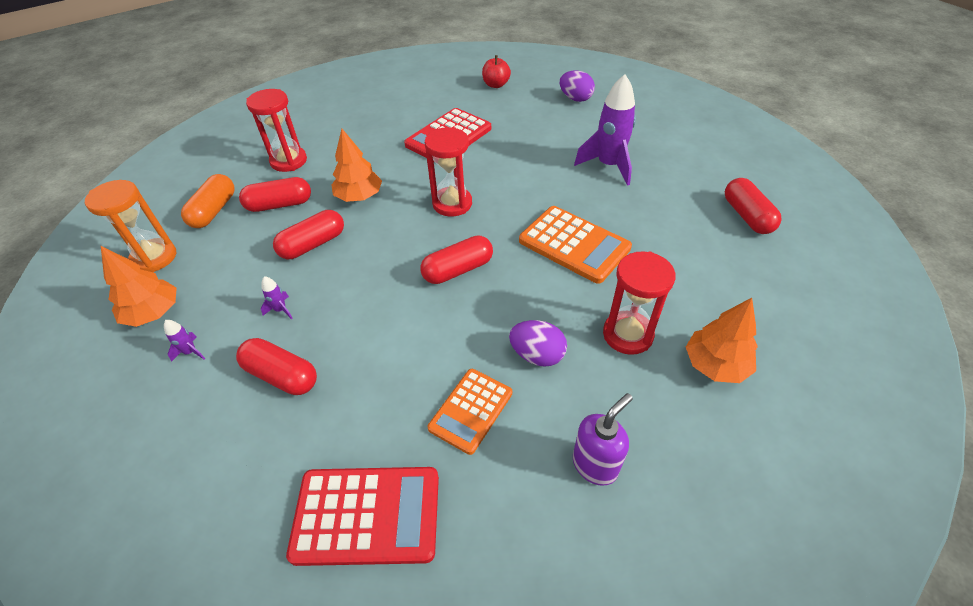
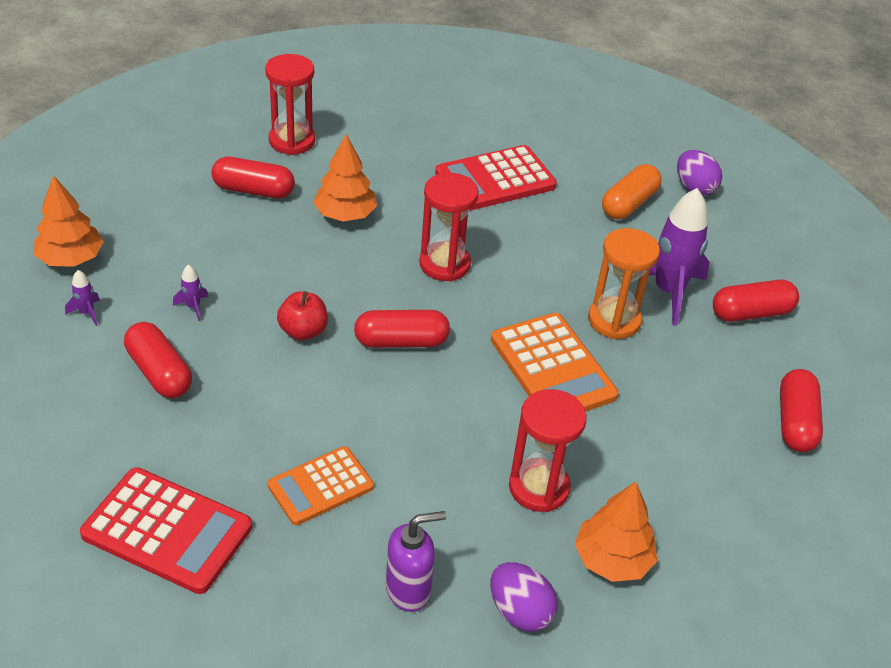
camera: 20 degrees right, 5 degrees down
(154, 257) = (98, 200): orange hourglass -> orange hourglass (614, 320)
(214, 211) = (182, 171): orange capsule -> orange capsule (629, 204)
(313, 244) = (264, 250): red capsule -> red capsule (751, 313)
(496, 85) = (603, 131): red apple -> red apple (303, 331)
(537, 355) = (425, 465): purple egg -> purple egg (519, 611)

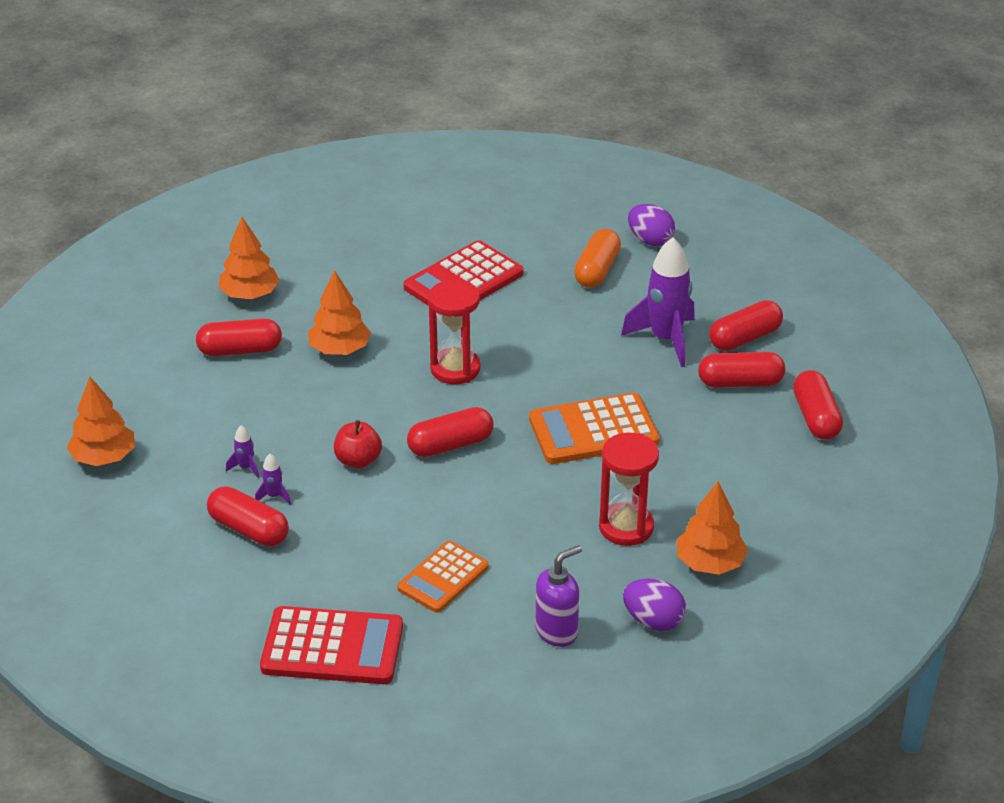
camera: 15 degrees left, 5 degrees down
(87, 313) = (150, 499): purple rocket -> purple rocket (274, 496)
(292, 141) = (250, 294): red hourglass -> orange tree
(552, 368) = (593, 430): orange calculator -> orange calculator turned 120 degrees clockwise
(614, 320) = (629, 377): orange hourglass -> none
(728, 359) = (740, 382): none -> red capsule

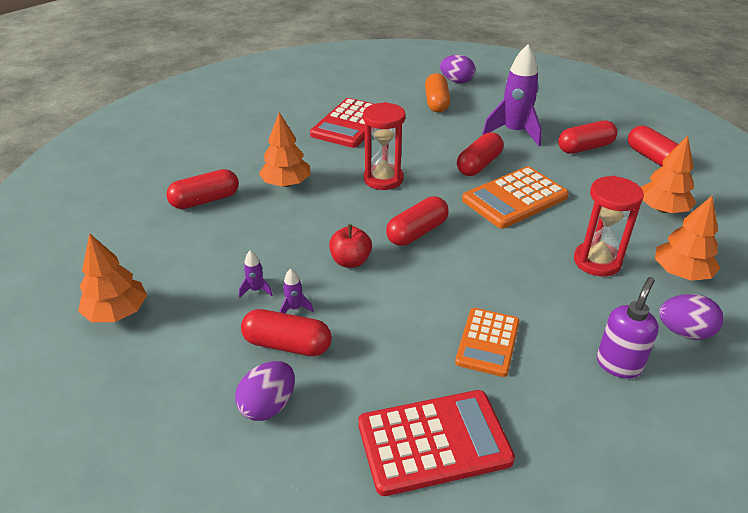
camera: 20 degrees left, 0 degrees up
(204, 579) = (268, 406): none -> purple egg
(250, 294) = (194, 161): orange tree -> orange tree (662, 209)
(745, 338) = (563, 122): red capsule -> red capsule (479, 165)

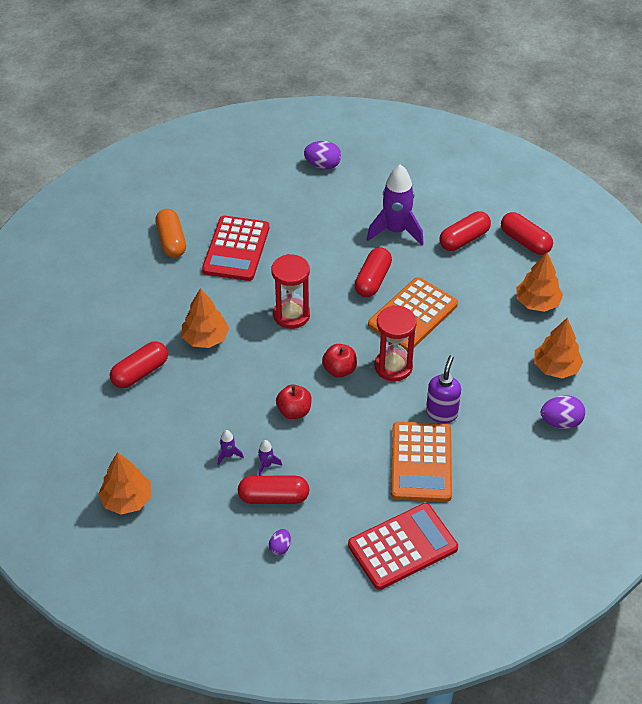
camera: 15 degrees left, 10 degrees up
(268, 406) = (280, 547): purple egg -> purple egg, size x0.58
(417, 232) = (339, 370): red capsule -> red apple
(436, 103) = (311, 202): orange capsule -> orange capsule (171, 241)
(487, 342) = (421, 462): orange calculator -> orange calculator, size x1.52
(597, 261) = (490, 370): red hourglass -> red hourglass (393, 367)
(618, 364) = (517, 460): purple soap dispenser -> purple soap dispenser (441, 413)

